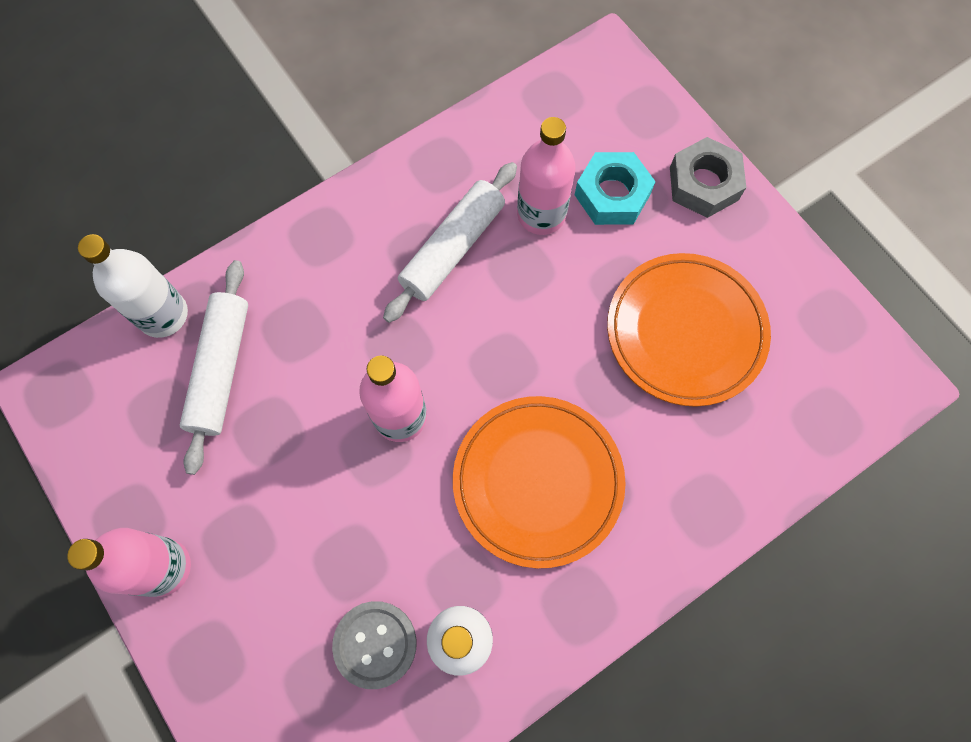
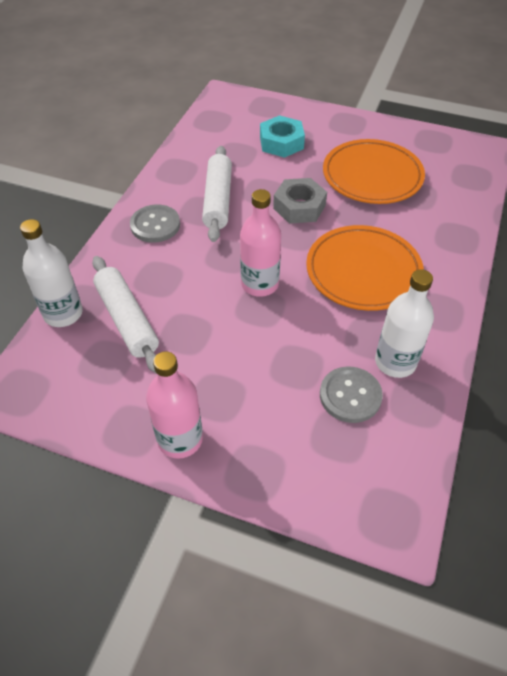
camera: 35 degrees left, 20 degrees down
(350, 243) = (155, 225): none -> grey button
(541, 214) = (252, 166): pink bottle -> none
(703, 184) = (322, 120): grey nut -> grey nut (299, 207)

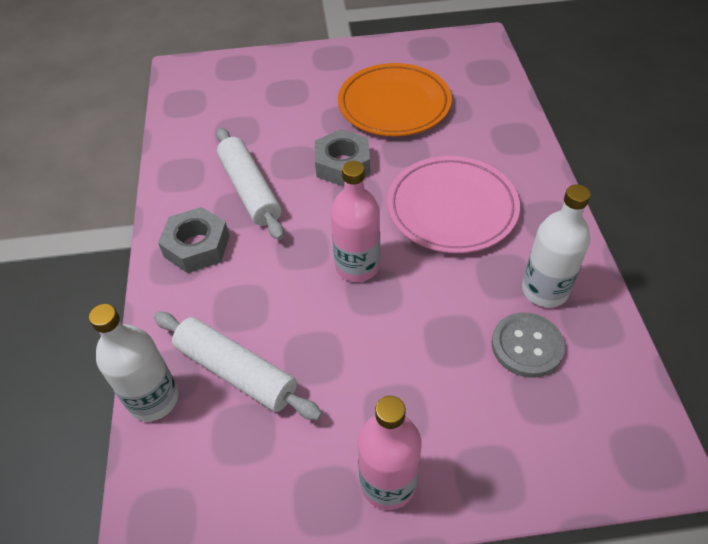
camera: 25 degrees left, 0 degrees up
(155, 225) = (197, 246): grey button -> grey nut
(281, 143) = (278, 101): turquoise nut -> none
(363, 271) = (452, 208): orange plate -> pink plate

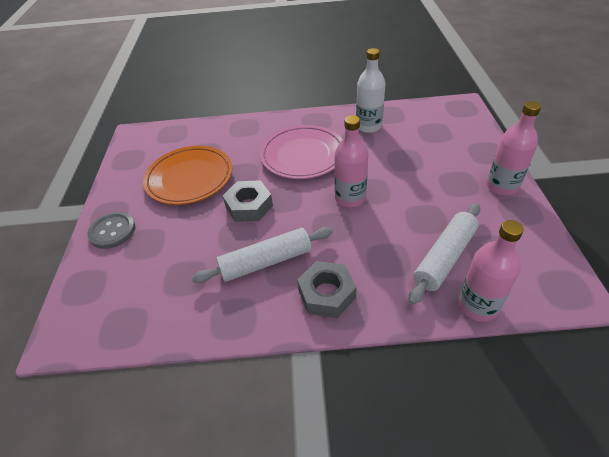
camera: 85 degrees left, 5 degrees down
(153, 399) = (477, 305): white bottle -> pink bottle
(527, 346) = (406, 135): grey button -> grey button (112, 231)

